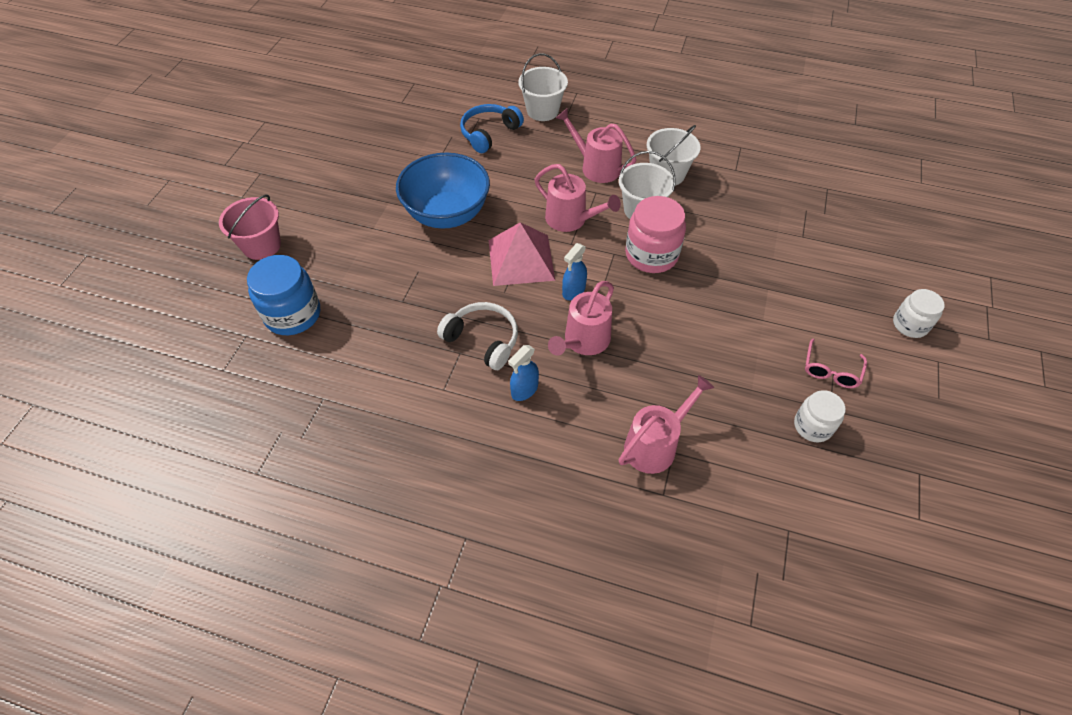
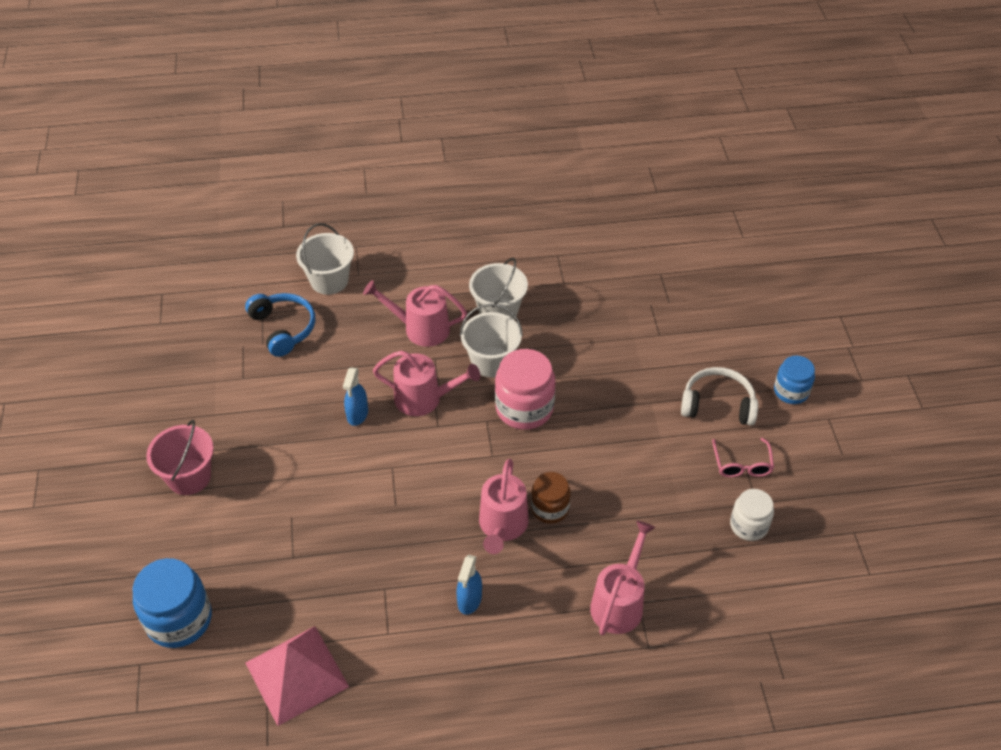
camera: 25 degrees left, 5 degrees down
(261, 245) = (94, 555): pink bucket -> pink bucket (189, 477)
(447, 214) = (287, 440): blue bowl -> none
(483, 340) = (401, 565): white headphones -> white headphones (718, 404)
(489, 133) = (283, 328): blue headphones -> blue headphones turned 135 degrees clockwise
(521, 260) = (395, 463): pink pyramid -> pink pyramid (297, 674)
(573, 291) = (466, 477): blue spray bottle -> blue spray bottle (357, 414)
(632, 342) = (550, 508): none -> brown jar
(910, 325) = (791, 391): white jar -> blue jar

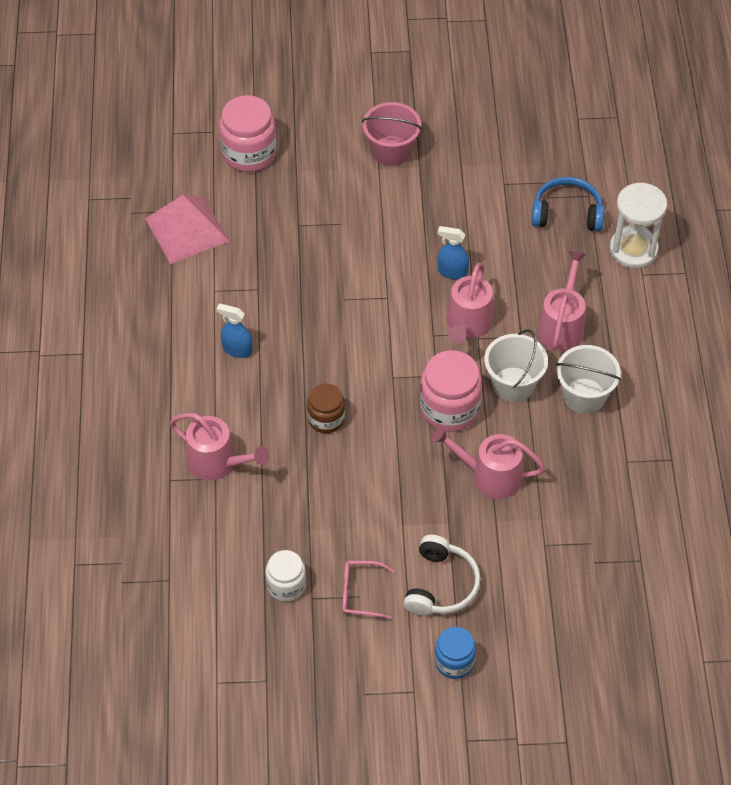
camera: 95 degrees right, 5 degrees up
(179, 619) = (249, 153): blue jar -> pink jar
(283, 328) = (567, 213): blue headphones -> blue headphones turned 150 degrees counterclockwise
(329, 280) = (633, 249): white bucket -> white hourglass
(502, 526) = (310, 379): pink watering can -> pink watering can (489, 476)

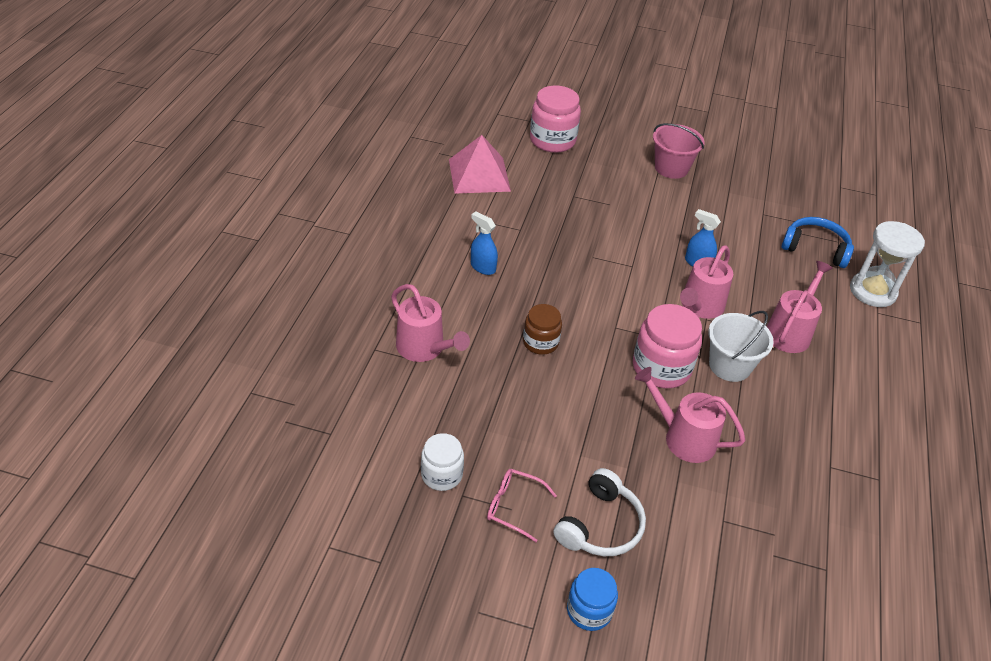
camera: 15 degrees right, 10 degrees down
(584, 396) = (798, 395): white bucket -> none

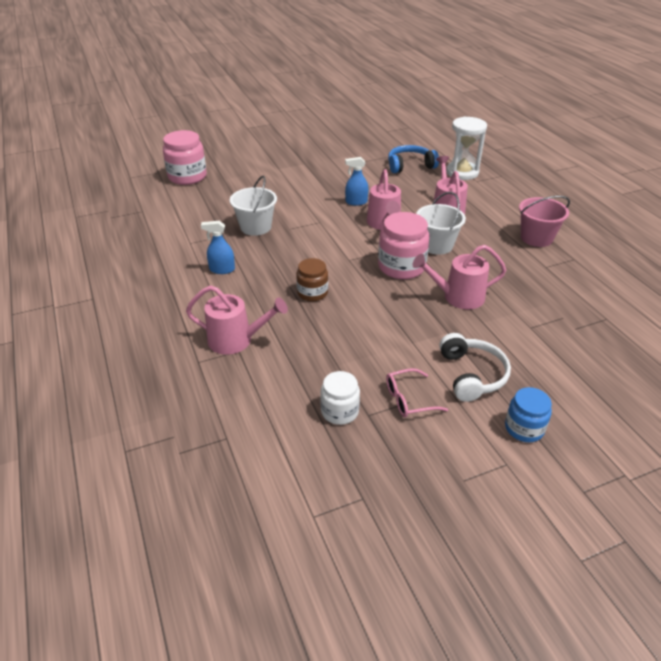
camera: 35 degrees left, 5 degrees down
(479, 175) = (156, 217): pink pyramid -> none
(561, 236) = (255, 227): none -> white bucket
(671, 168) = (282, 160): pink bucket -> pink bucket (536, 238)

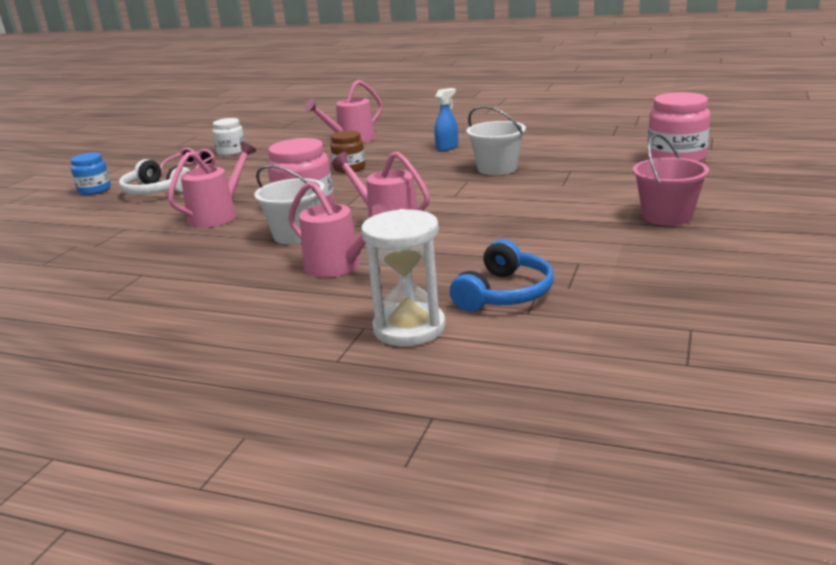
camera: 135 degrees right, 15 degrees down
(356, 202) = (462, 223): blue spray bottle -> none
(536, 238) = (178, 296): pink bucket -> pink bucket (667, 216)

